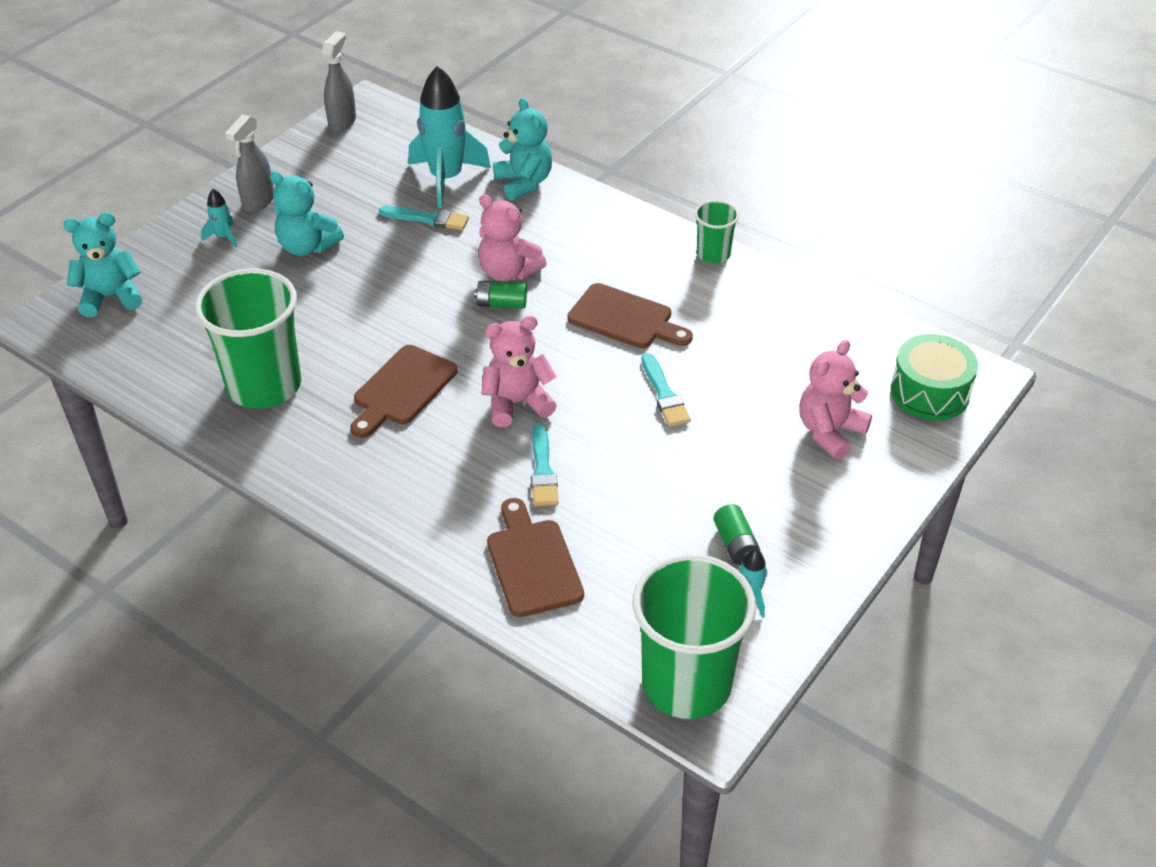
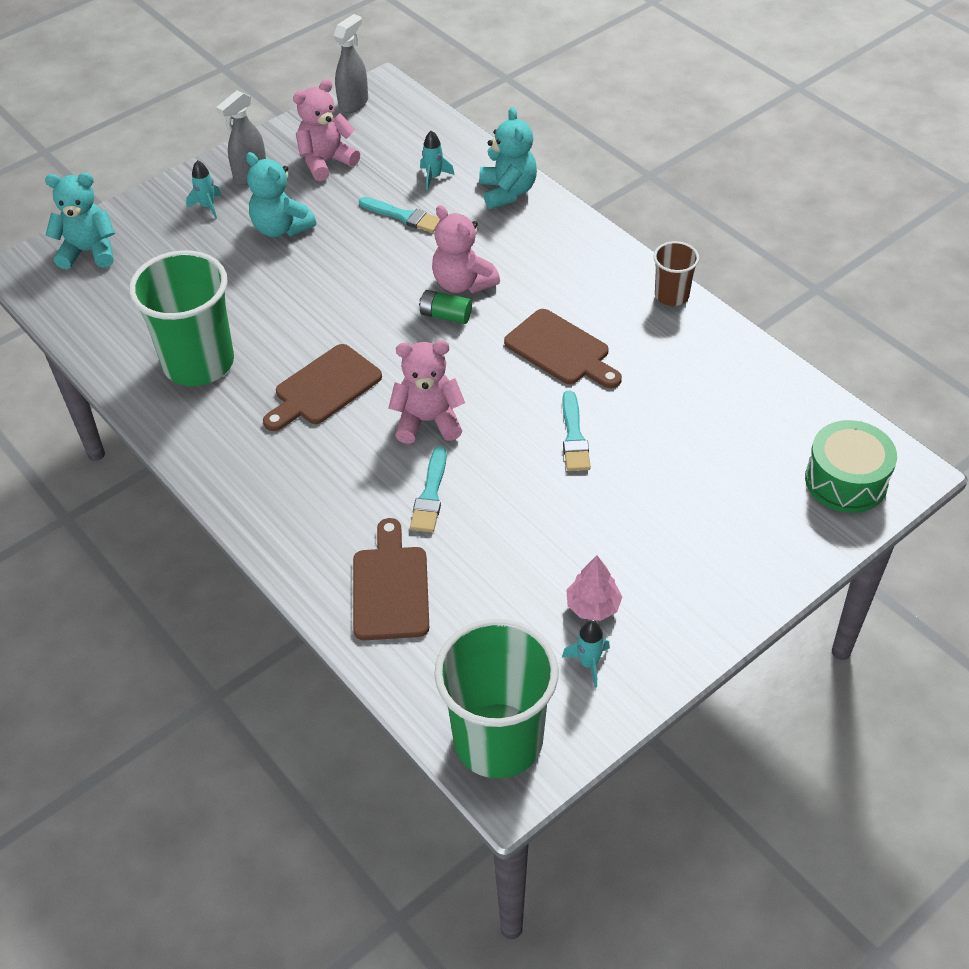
camera: 15 degrees right, 5 degrees up
(446, 179) = (434, 177): turquoise rocket -> turquoise rocket, size x0.44
(713, 254) = (671, 295): green cup -> brown cup
(735, 544) = (593, 606): green battery -> pink tree
(829, 432) = (727, 505): pink teddy bear -> pink teddy bear (326, 162)

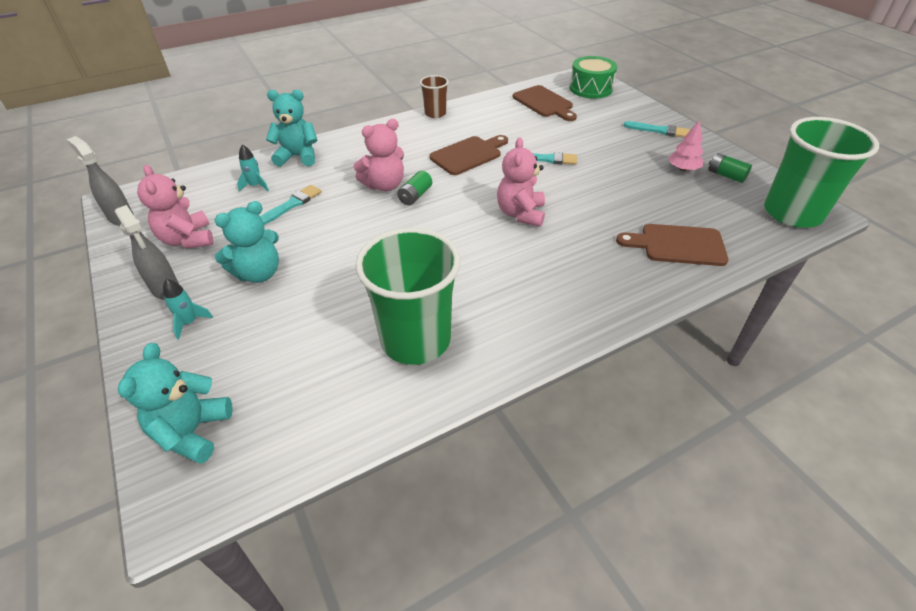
camera: 80 degrees left, 5 degrees down
(324, 388) = (472, 262): brown cutting board -> brown cutting board (544, 103)
(430, 495) = (591, 219): turquoise brush -> turquoise brush (659, 131)
(588, 663) = (726, 175): turquoise rocket -> green battery

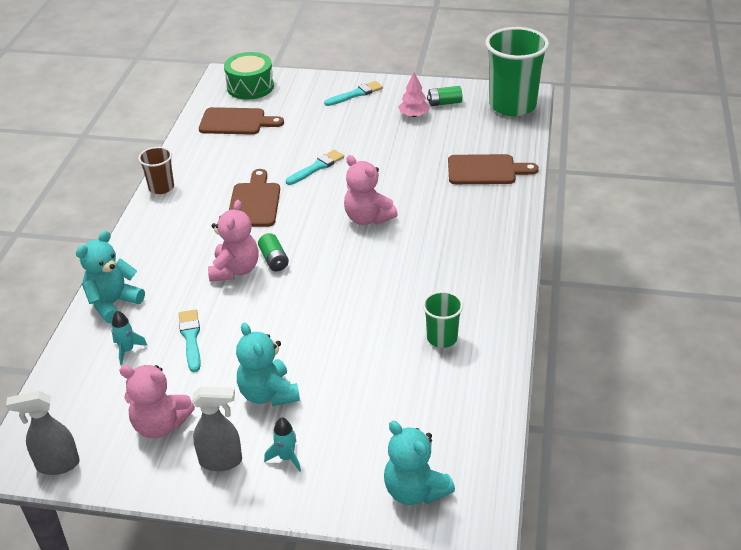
camera: 50 degrees left, 5 degrees down
(259, 273) = (268, 394): turquoise teddy bear -> turquoise teddy bear turned 150 degrees clockwise
(415, 339) = (442, 338): green cup -> green cup, size x0.50
(677, 245) = (486, 170): brown cutting board -> brown cutting board turned 135 degrees counterclockwise

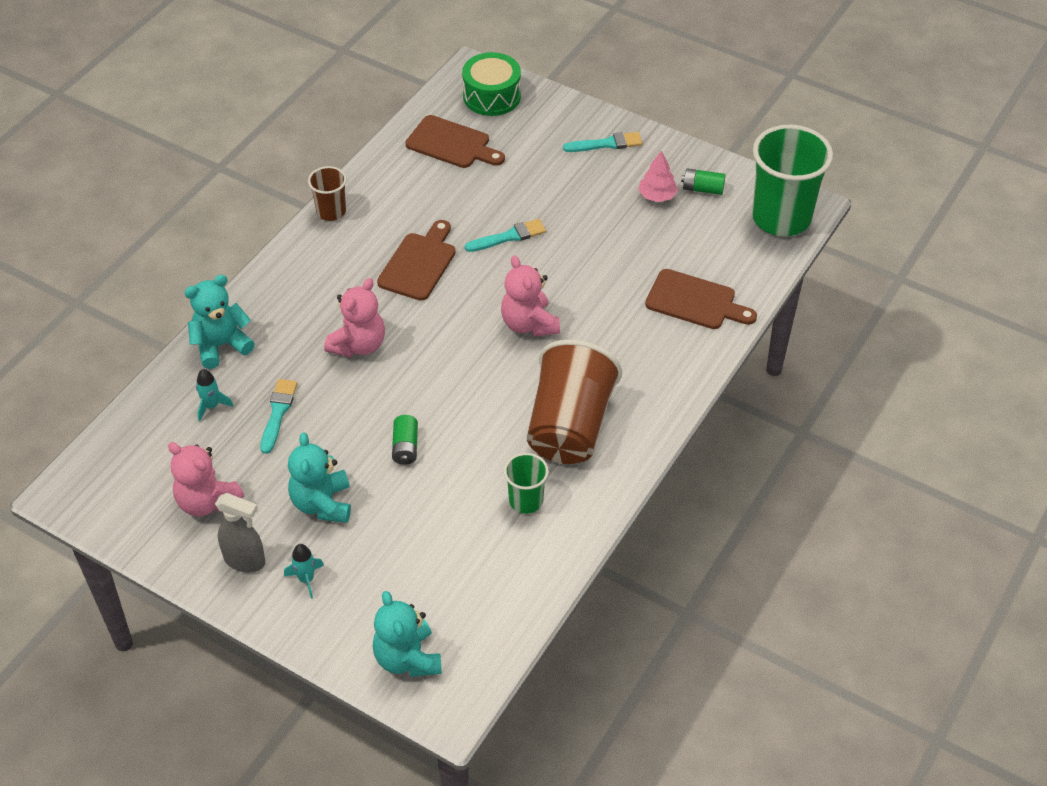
camera: 20 degrees right, 10 degrees up
(57, 465) = (98, 510): grey spray bottle -> none
(274, 260) = (403, 345): green battery -> green battery (405, 447)
(444, 276) = (569, 426): none -> brown cup

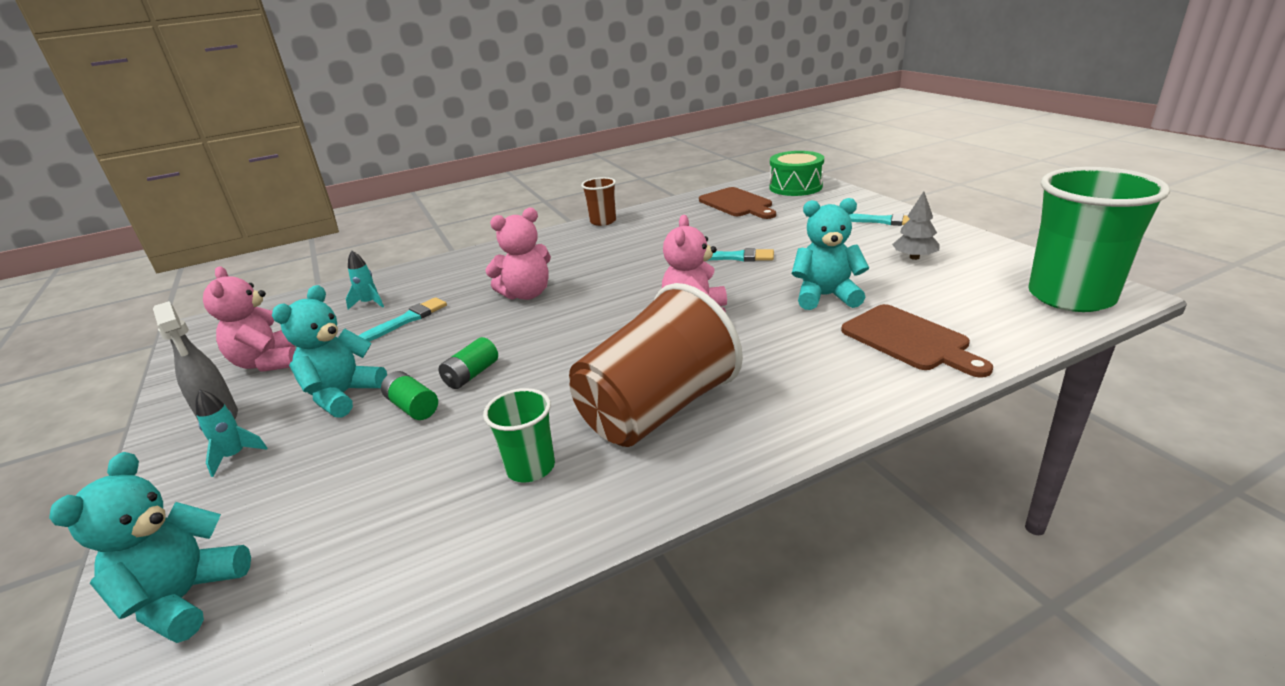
camera: 35 degrees right, 20 degrees down
(221, 345) = (429, 272): turquoise teddy bear -> turquoise teddy bear (826, 296)
(419, 263) = (637, 258): brown cutting board -> none
(657, 196) = (914, 257): pink tree -> grey tree
(702, 189) = (973, 261): green battery -> green battery (413, 407)

